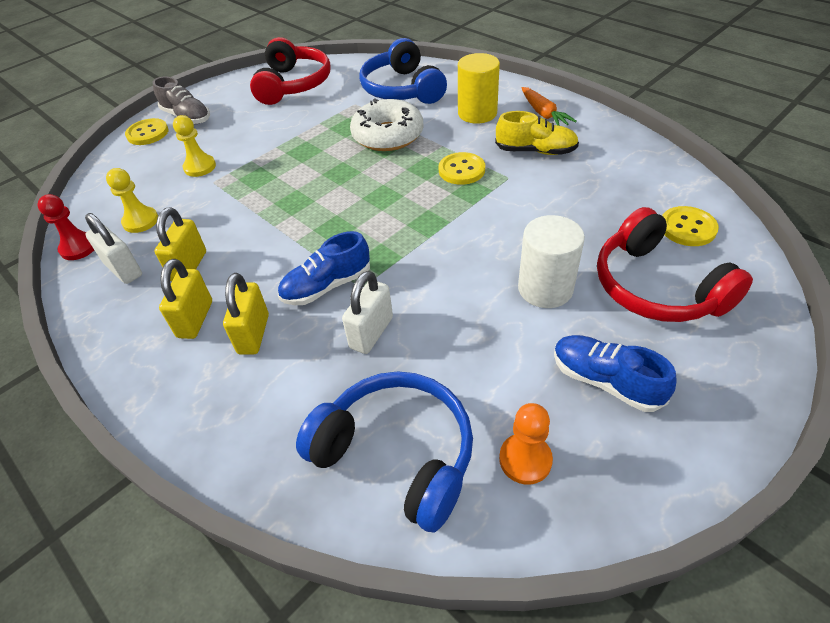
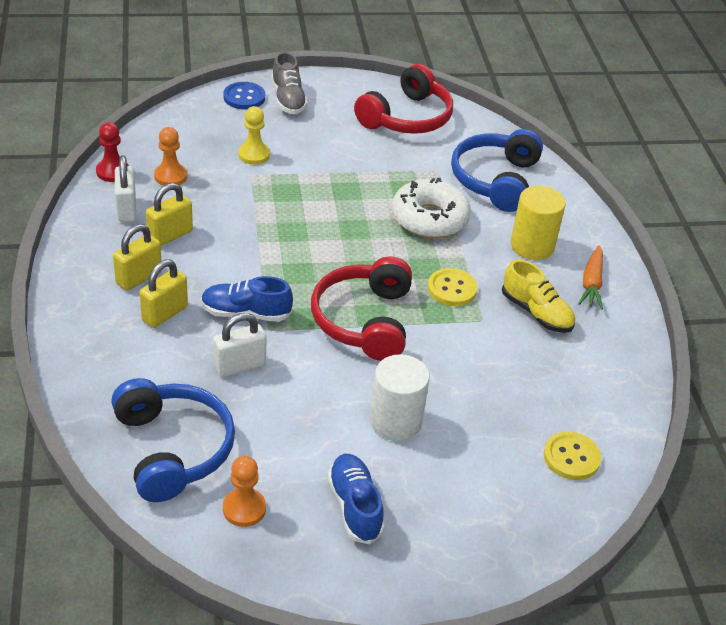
camera: 30 degrees right, 5 degrees down
(140, 221) = (170, 176): yellow pawn -> orange pawn
(147, 133) = (244, 97): yellow button -> blue button
(656, 287) = (480, 478): red headphones -> red headphones (364, 320)

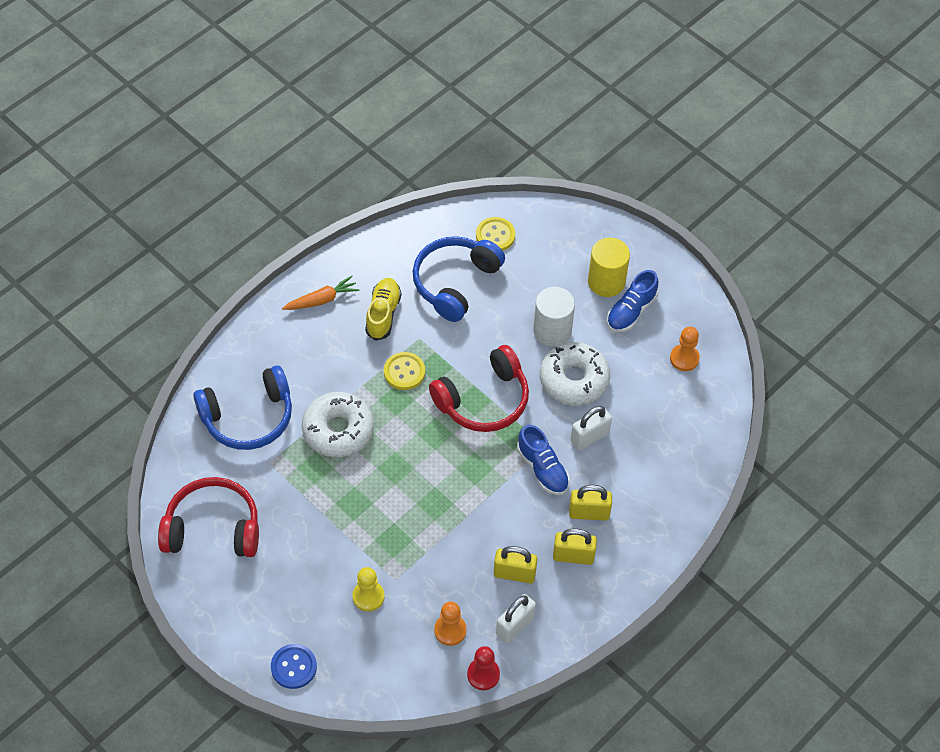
camera: 125 degrees left, 15 degrees up
(172, 449) = (682, 422): blue headphones -> blue headphones (455, 282)
(240, 366) = (589, 437): white padlock -> white padlock turned 60 degrees counterclockwise
(288, 99) = (265, 632): grey shoe -> none
(317, 398) = (574, 380): none -> white donut
(532, 246) = (311, 353): yellow cylinder -> yellow cylinder (606, 282)

